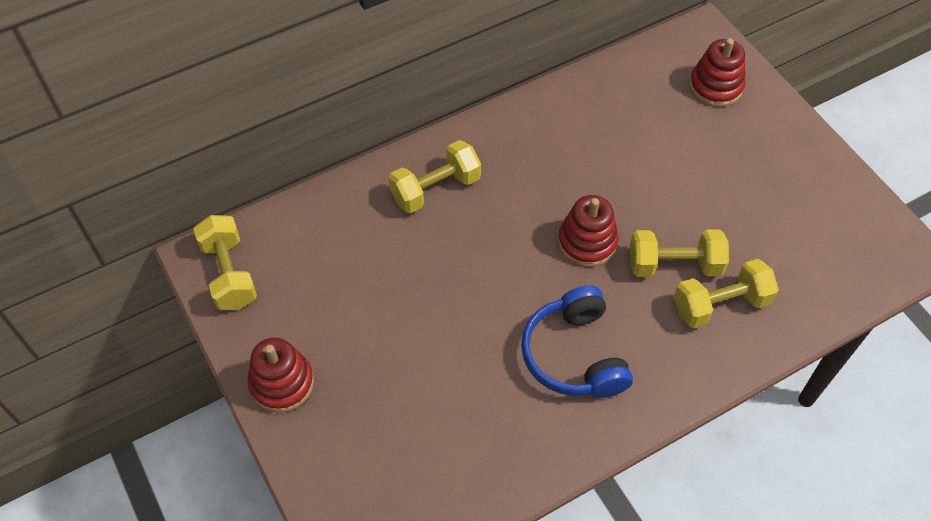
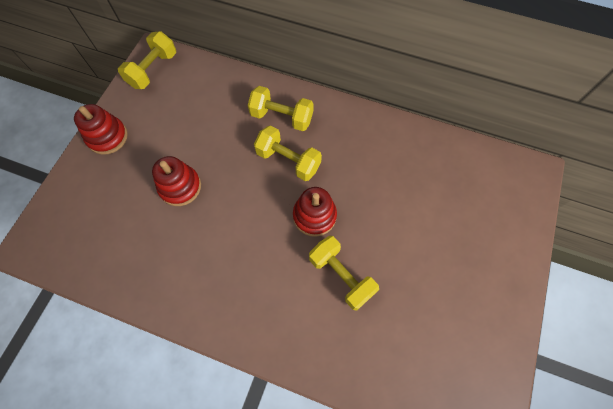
camera: 50 degrees right, 10 degrees up
(574, 355) = (231, 263): blue headphones -> none
(715, 86) = (500, 207): red stacking toy -> red stacking toy (180, 187)
(720, 304) = (335, 324): yellow dumbbell -> yellow dumbbell (288, 160)

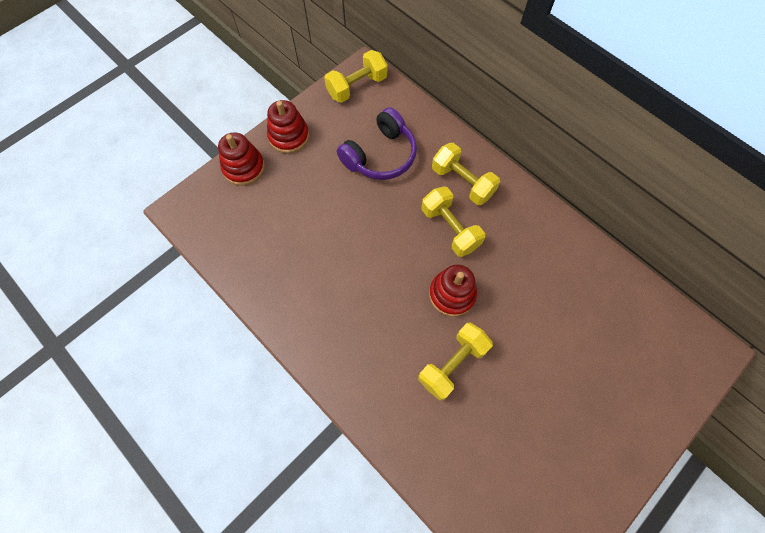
camera: 25 degrees right, 0 degrees up
(180, 187) = (335, 211): red stacking toy -> red stacking toy (244, 168)
(200, 122) = (380, 155): none -> purple headphones
(341, 276) = (452, 364): yellow dumbbell -> yellow dumbbell turned 60 degrees clockwise

